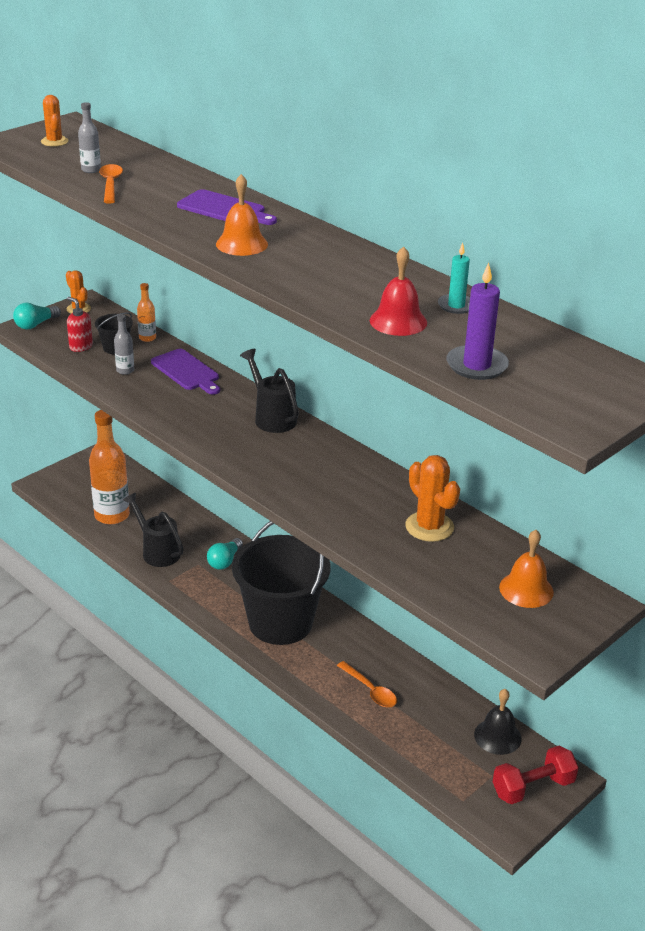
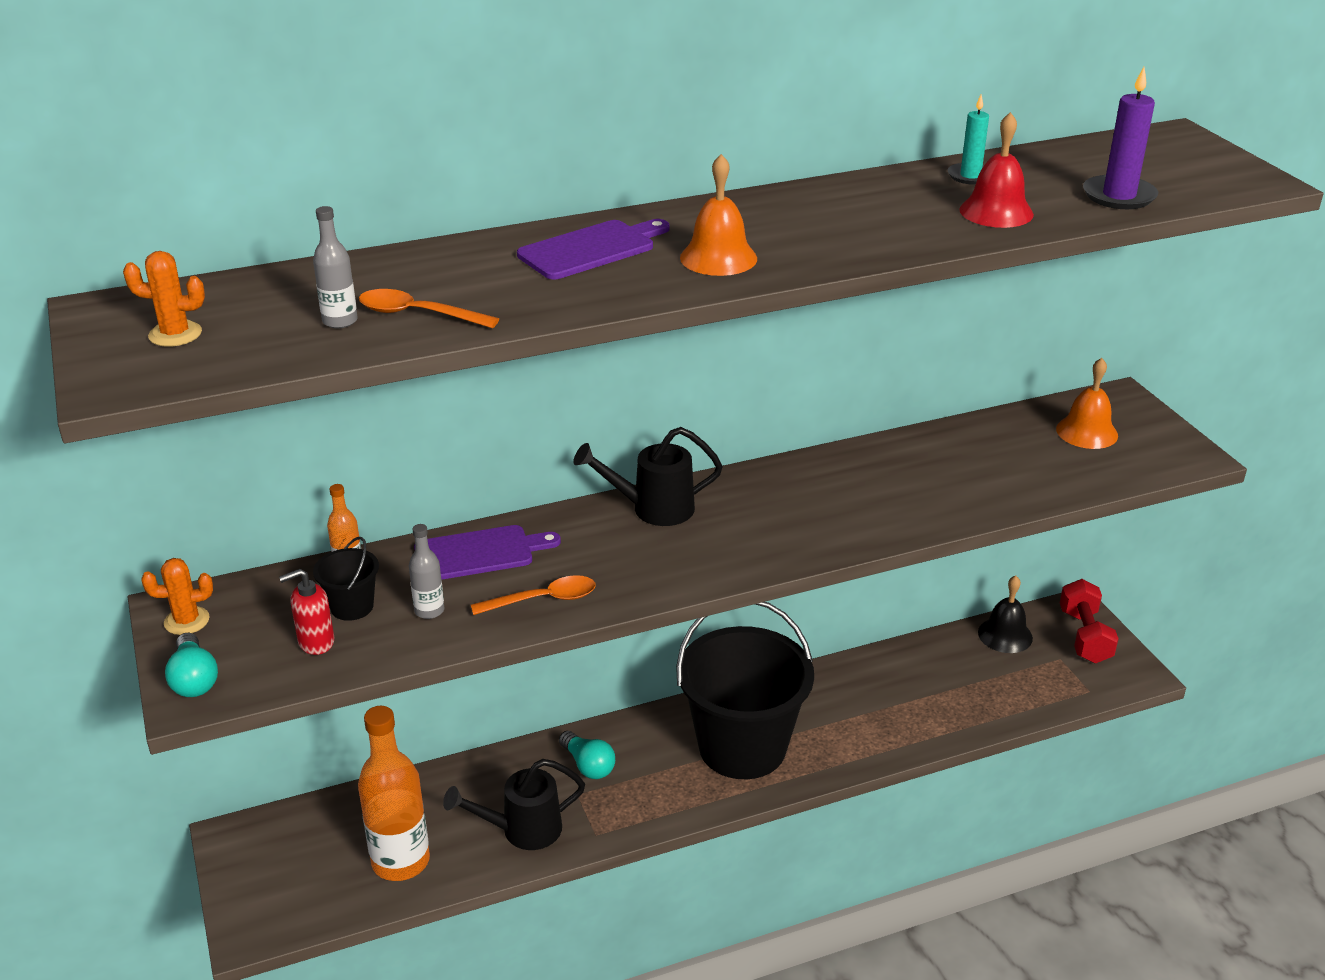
camera: 65 degrees left, 0 degrees up
(370, 690) = (897, 706): orange spoon -> orange spoon (543, 600)
(429, 527) = (952, 458): orange cactus -> none

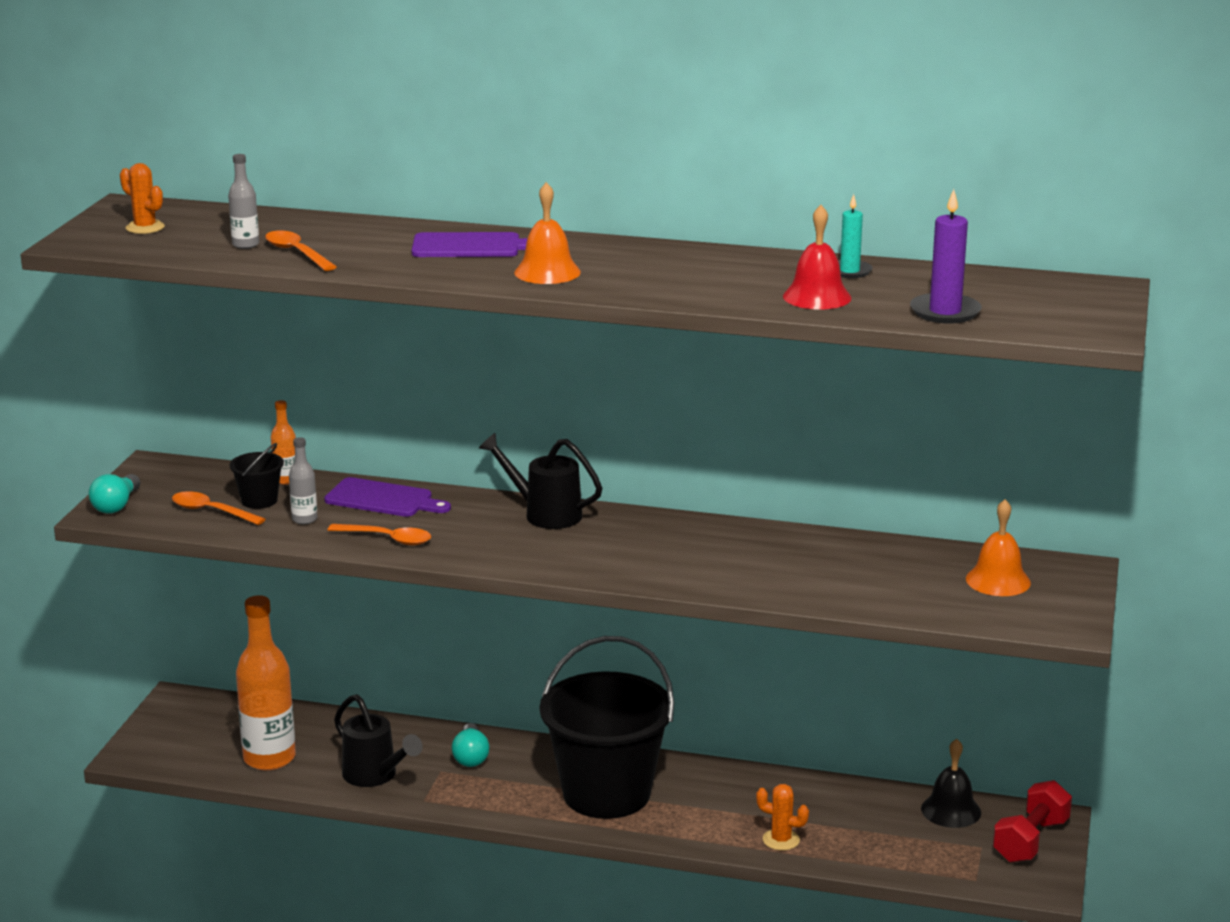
camera: 35 degrees right, 10 degrees down
(187, 621) = (151, 474): orange cactus -> orange cactus (781, 840)
(315, 642) = (211, 511): red soap dispenser -> orange spoon
(523, 830) = (374, 776): black watering can -> black watering can turned 150 degrees counterclockwise

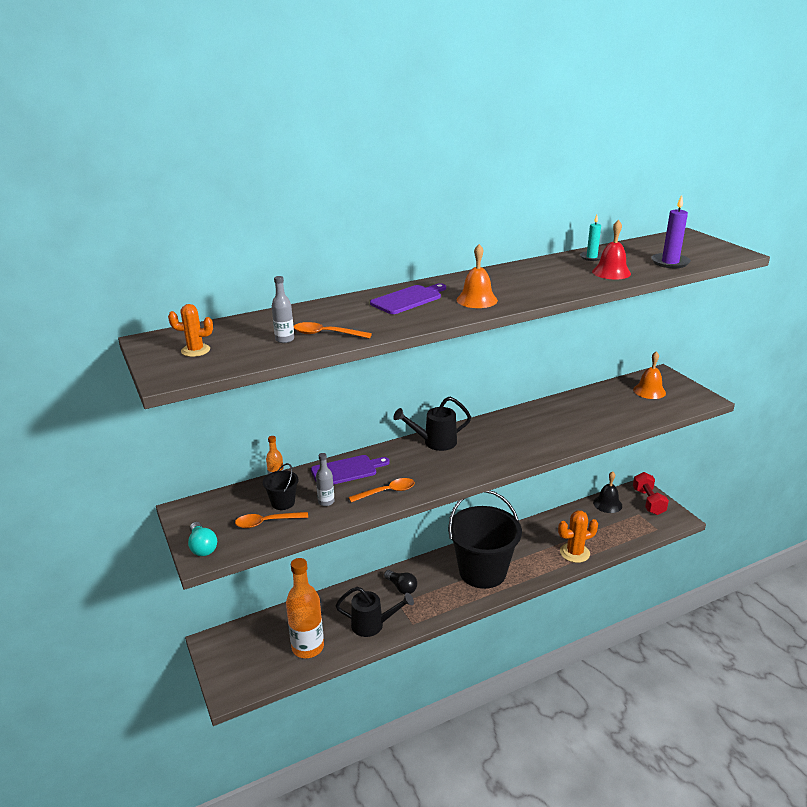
camera: 40 degrees left, 5 degrees up
(470, 757) = (401, 587): turquoise light bulb -> black light bulb
(781, 840) = (574, 553): orange cactus -> orange cactus, size x1.57

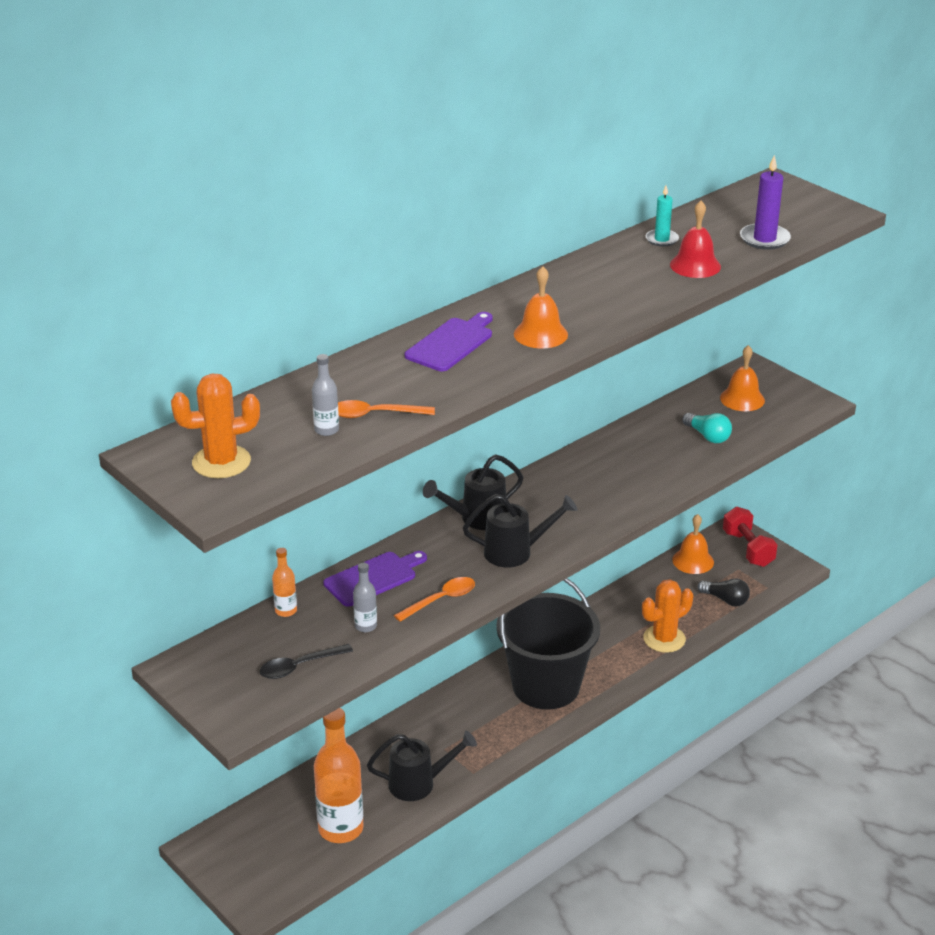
camera: 15 degrees left, 5 degrees up
(195, 350) = (221, 462): orange cactus -> orange cactus, size x1.57
(202, 547) = (230, 712): turquoise light bulb -> turquoise light bulb (708, 436)
(267, 522) = (300, 666): orange spoon -> black spoon
(283, 502) = (308, 636): black bucket -> none
(401, 587) = (441, 727): black light bulb -> black light bulb (725, 600)
(453, 467) = (515, 552): none -> black watering can
(607, 504) = (693, 561): black bell -> orange bell

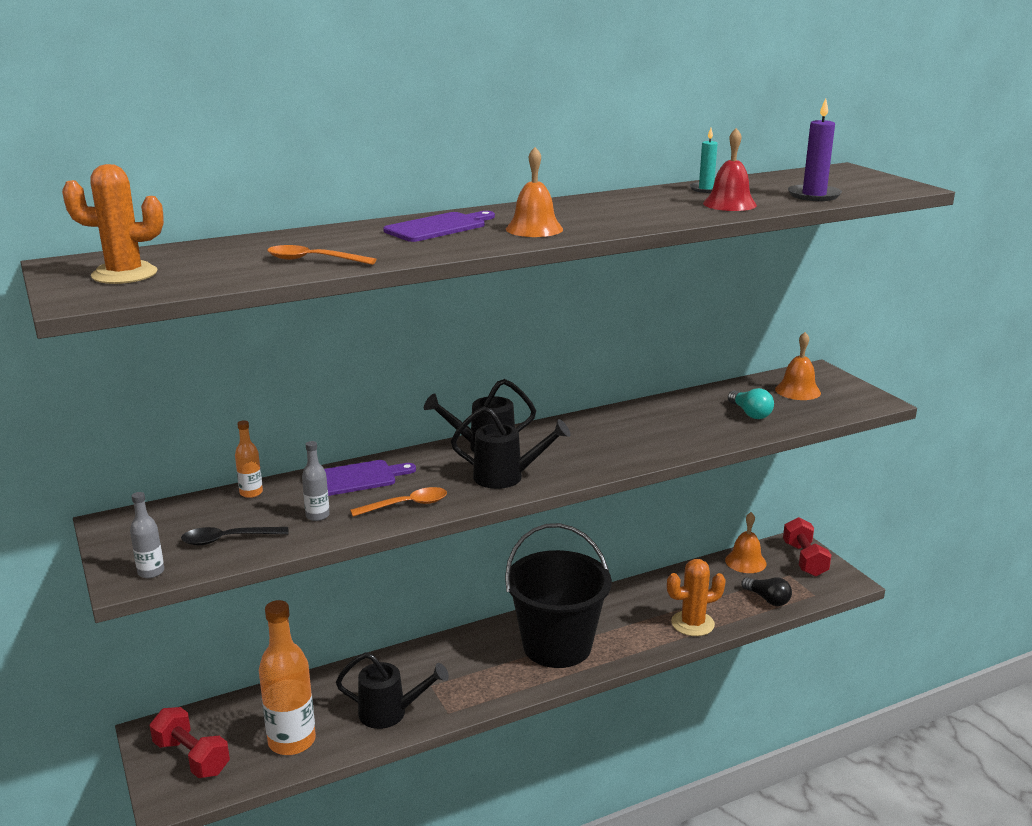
camera: 15 degrees right, 10 degrees down
(254, 863) = (192, 757): none -> red dumbbell
(326, 430) = (253, 265): grey bottle -> grey bottle (151, 572)

